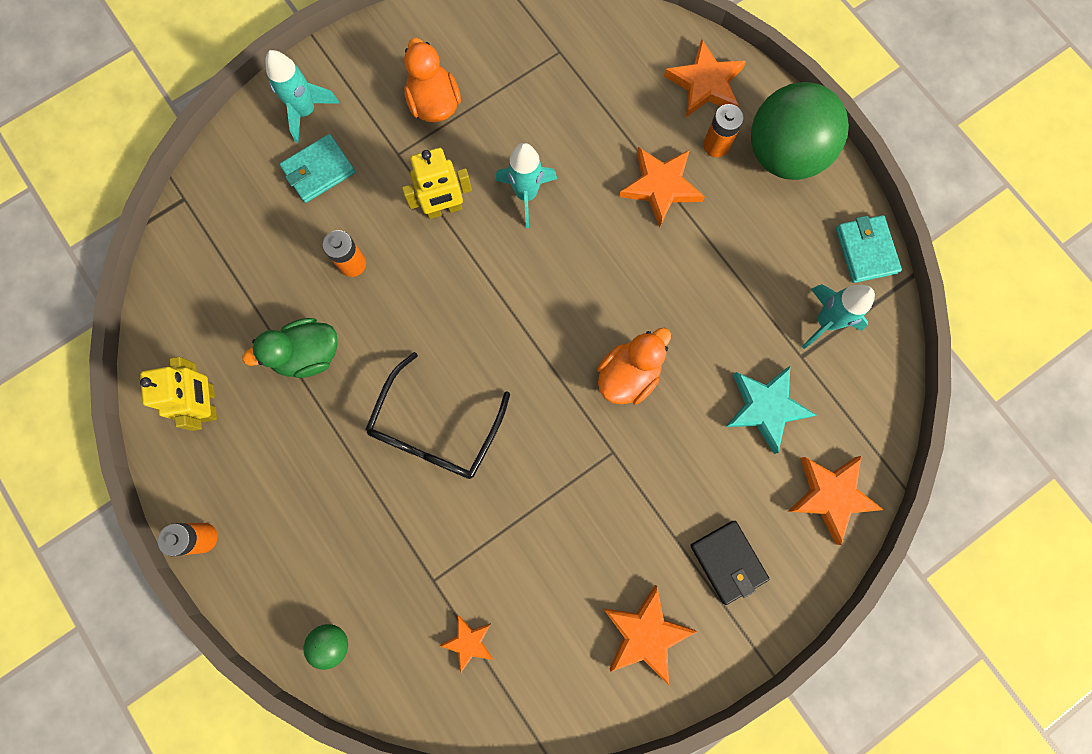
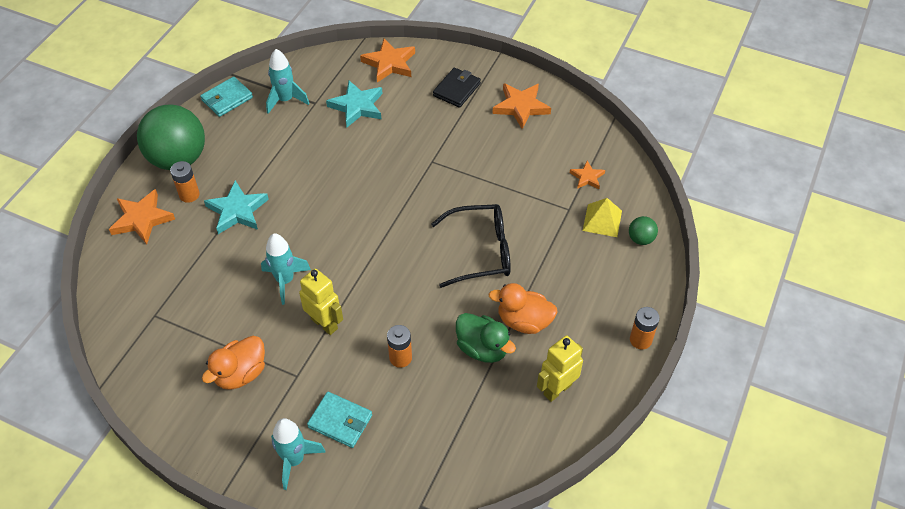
camera: 120 degrees left, 25 degrees down
(390, 612) = (602, 220): none -> yellow pyramid
(628, 375) = (379, 173): orange duck -> orange duck (524, 321)
(660, 187) = (237, 211): orange star -> turquoise star

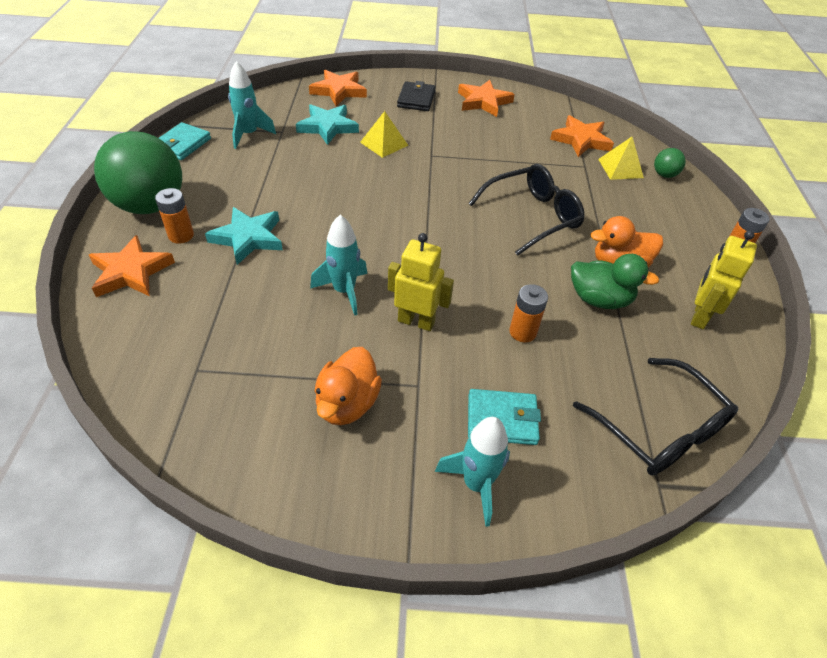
camera: 25 degrees left, 5 degrees down
(396, 138) = (384, 143): none -> yellow pyramid
(451, 468) = (660, 430): none -> black glasses
(587, 177) = (581, 140): orange star -> orange star, size x1.73

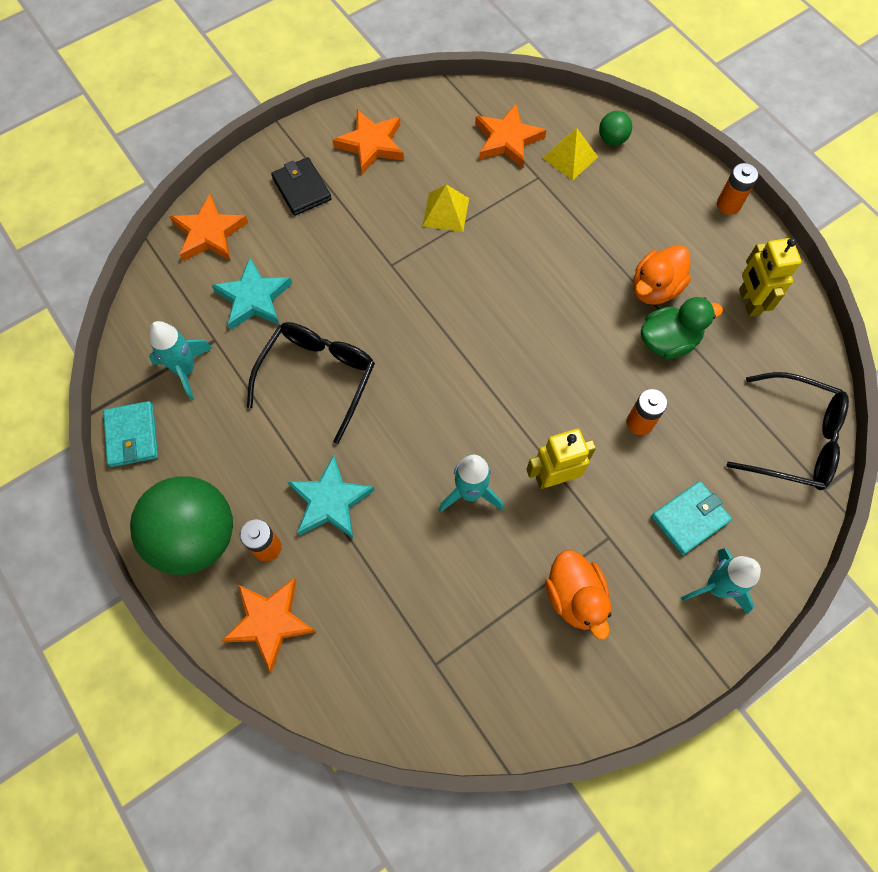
camera: 35 degrees left, 20 degrees up
(384, 143) = (332, 282): yellow pyramid -> yellow pyramid (445, 212)
(532, 216) = (545, 281): black glasses -> black glasses (318, 377)

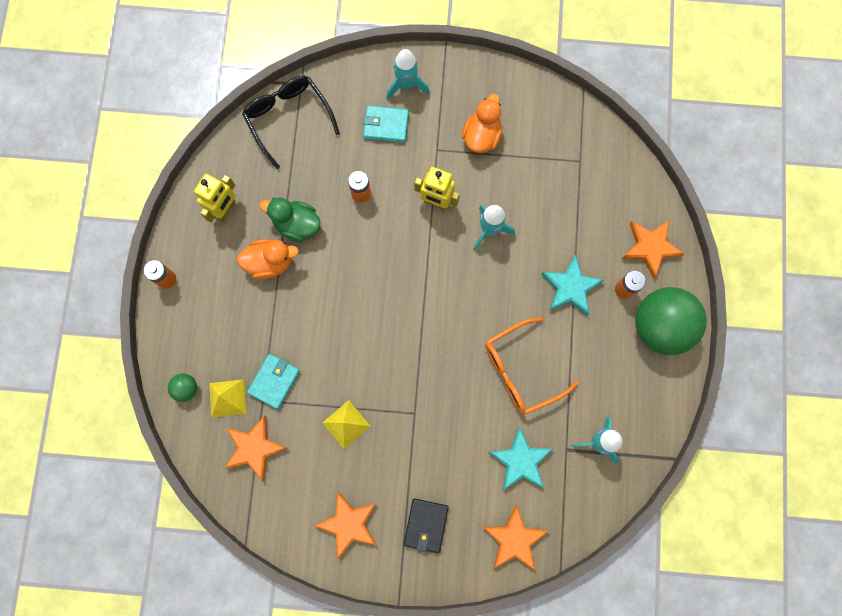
camera: 140 degrees left, 10 degrees up
(132, 436) = (659, 421): turquoise wallet -> turquoise wallet (274, 381)
(318, 377) = (520, 370): black glasses -> orange glasses

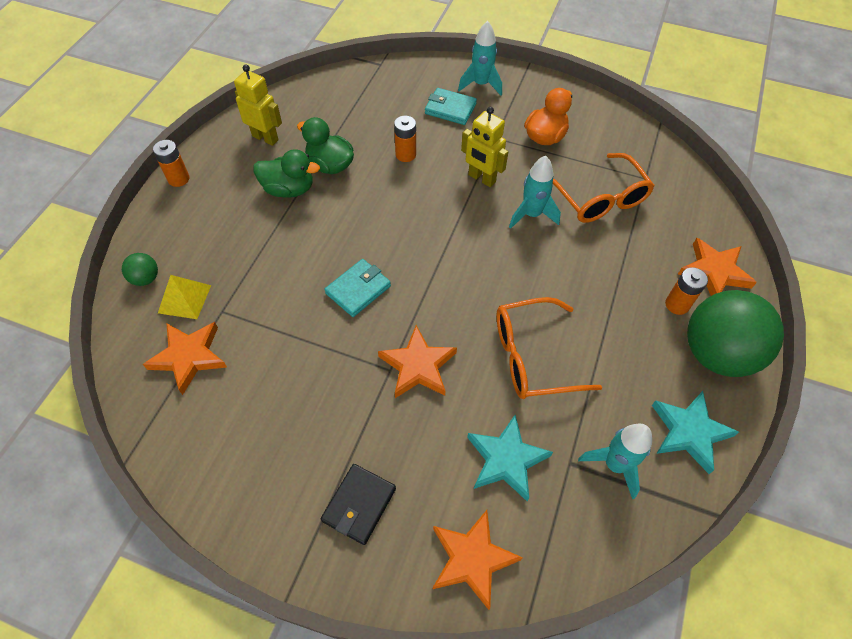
camera: 15 degrees right, 20 degrees down
(225, 209) = (265, 138): yellow robot -> yellow robot turned 105 degrees counterclockwise
(270, 262) = (289, 189): orange duck -> green duck
(274, 381) = (243, 295): turquoise wallet -> turquoise wallet (358, 289)
(288, 118) = (357, 85): black glasses -> none
(346, 424) = (305, 360): yellow pyramid -> none
(349, 524) = (261, 475): orange star -> orange star (418, 366)
(544, 196) = (599, 198): none -> orange glasses
(570, 287) = (612, 287): turquoise star -> turquoise star (689, 432)

